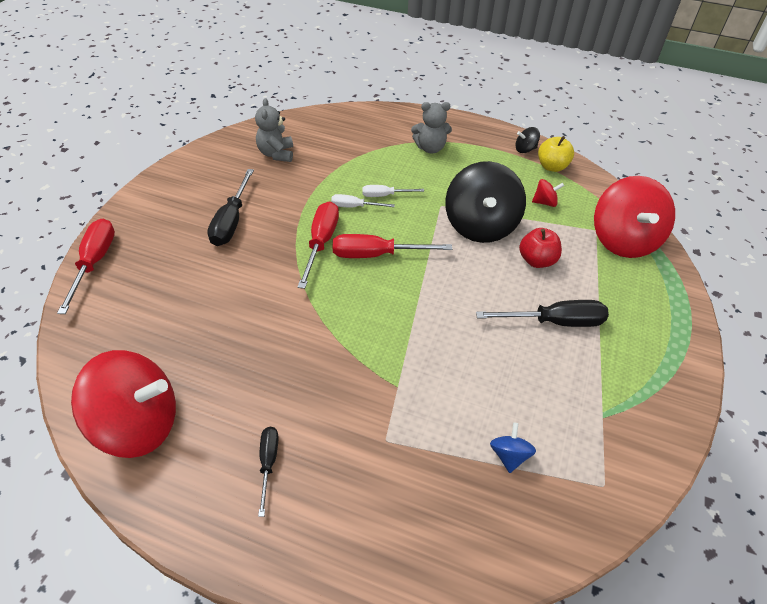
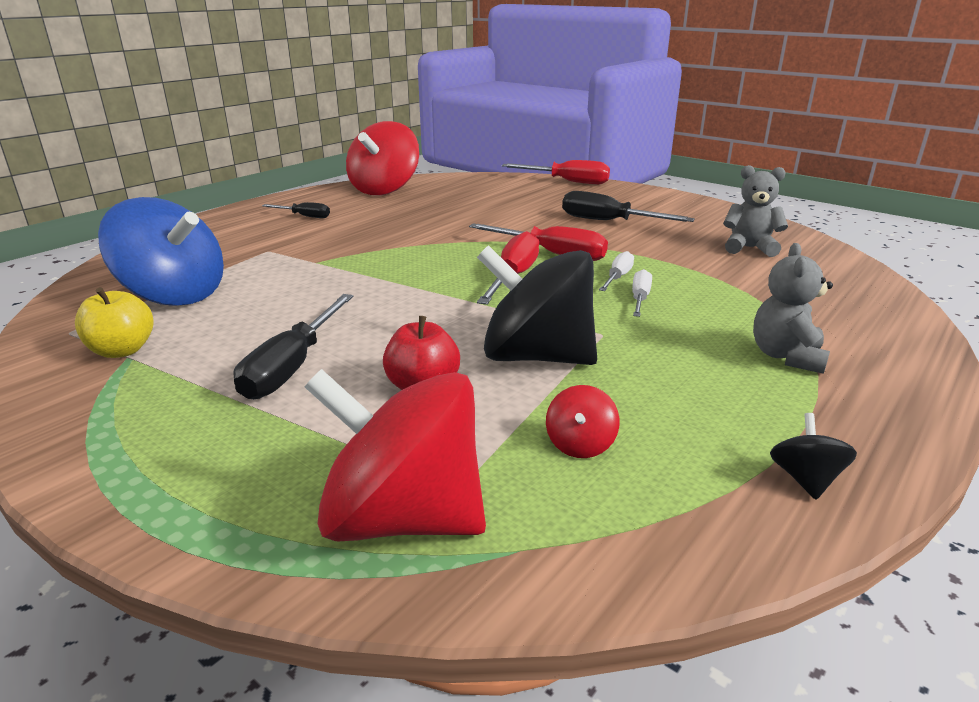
camera: 110 degrees right, 20 degrees down
(509, 455) = (174, 295): blue spinning top -> blue spinning top, size x2.39
(552, 167) = (724, 501): yellow apple -> yellow apple (122, 350)

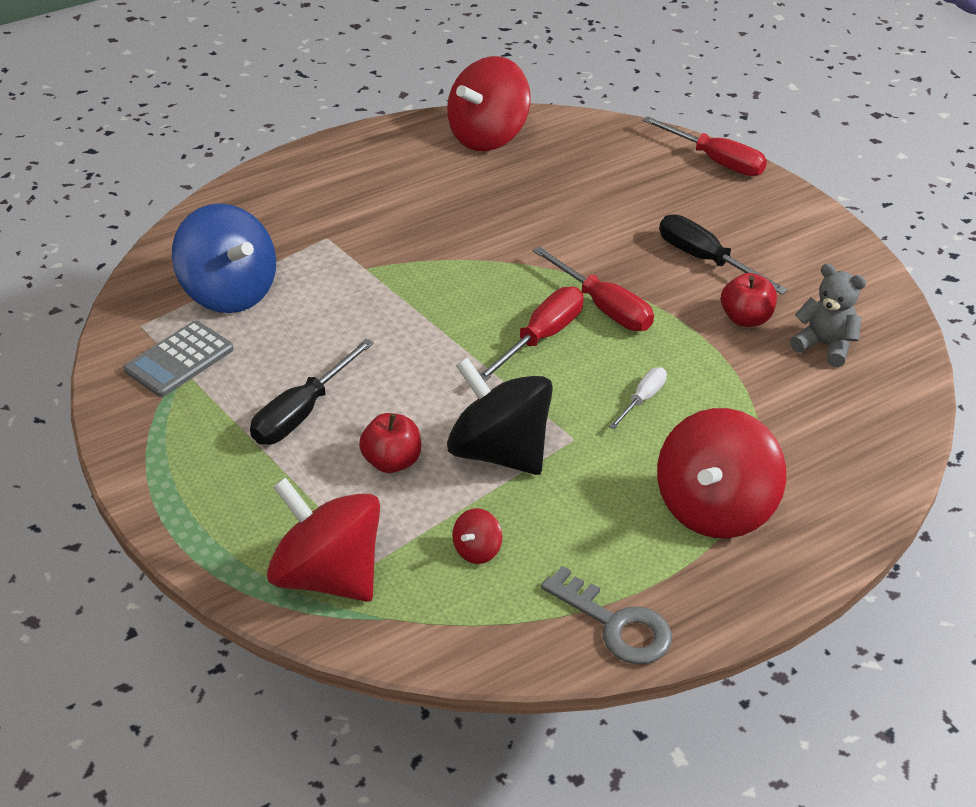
camera: 20 degrees right, 15 degrees up
(122, 350) = (179, 360): yellow apple -> grey calculator
(304, 216) = (381, 178): black screwdriver -> none
(617, 277) = (644, 362): white screwdriver -> none
(673, 244) = (746, 318): none -> red apple
(786, 356) = (715, 507): grey teddy bear -> red spinning top
(805, 479) = (615, 624): black spinning top -> grey key

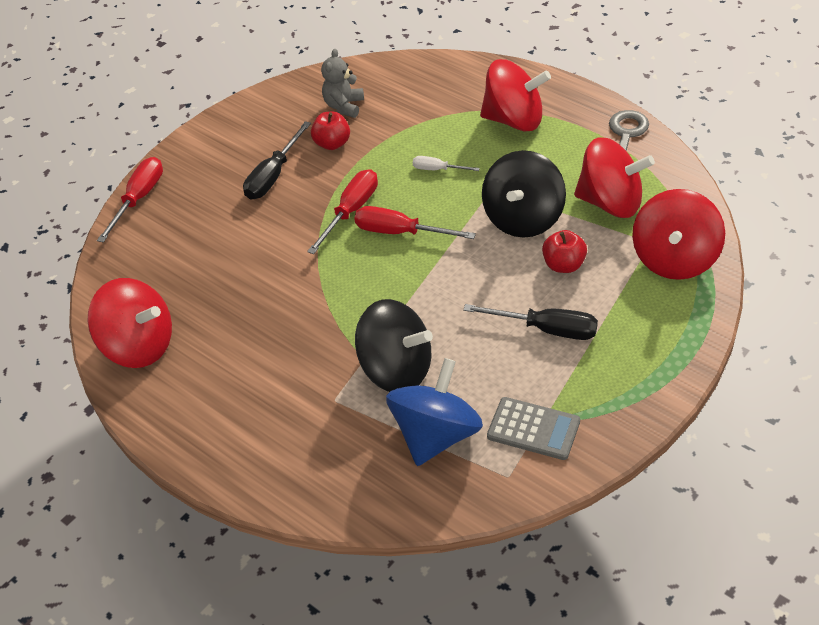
camera: 105 degrees left, 5 degrees up
(333, 286) = (396, 369): none -> black spinning top
(477, 550) = (610, 202): red spinning top -> red spinning top, size x2.39

